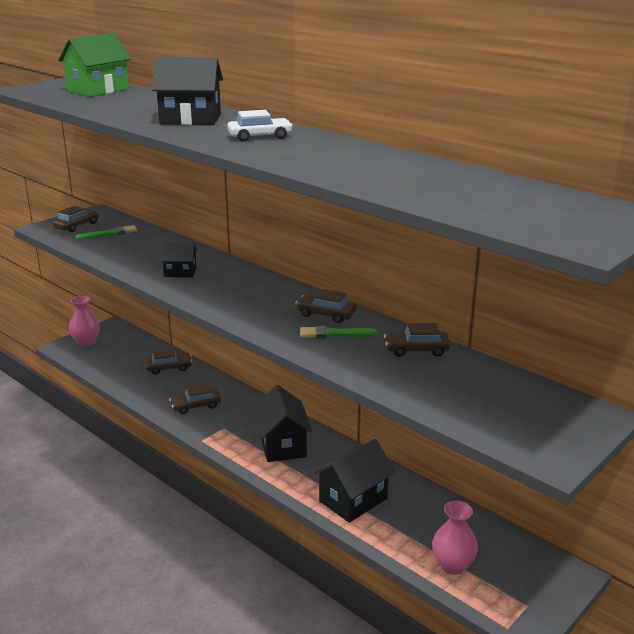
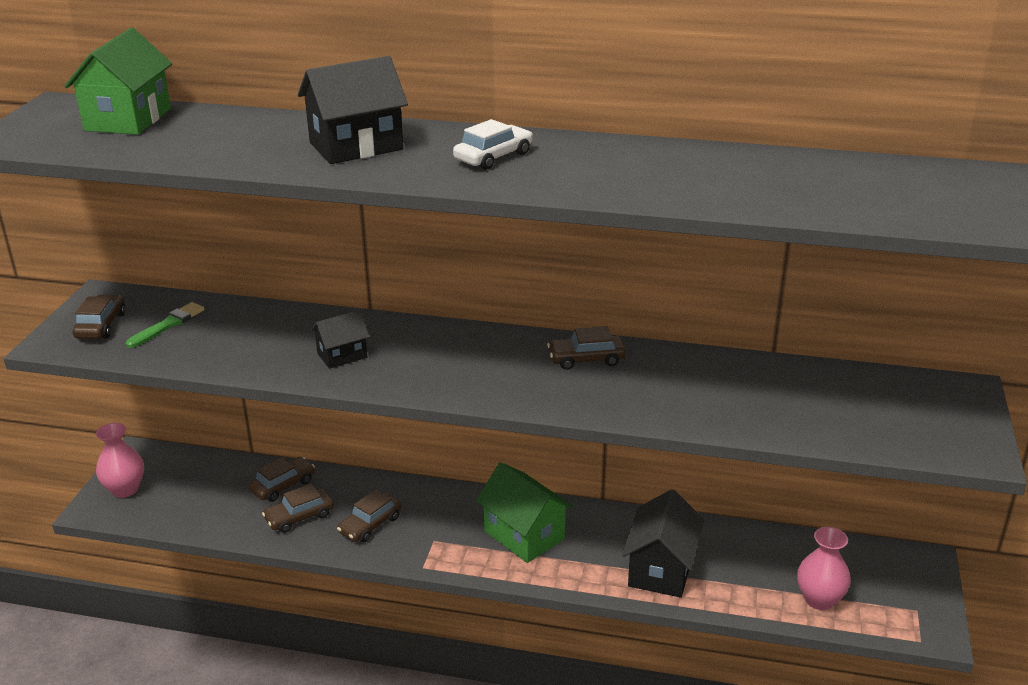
camera: 30 degrees left, 5 degrees up
(282, 445) = (524, 535): black house -> green house
(334, 334) = (625, 382): green brush -> none
(416, 350) = (729, 372): brown car -> brown car (299, 517)

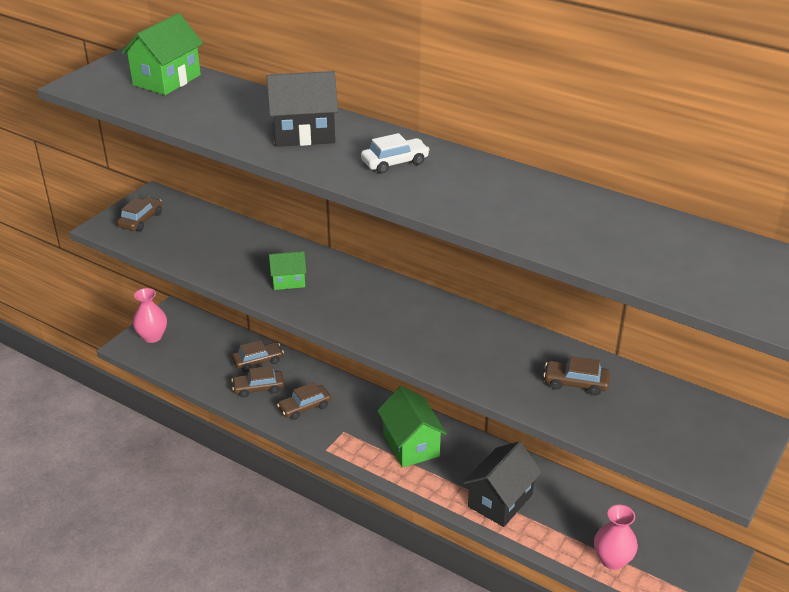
camera: 20 degrees right, 5 degrees up
(168, 325) = (184, 229): green brush -> none
(342, 355) = (288, 281): black house -> green house
(586, 359) = (463, 326): brown car -> brown car (576, 383)

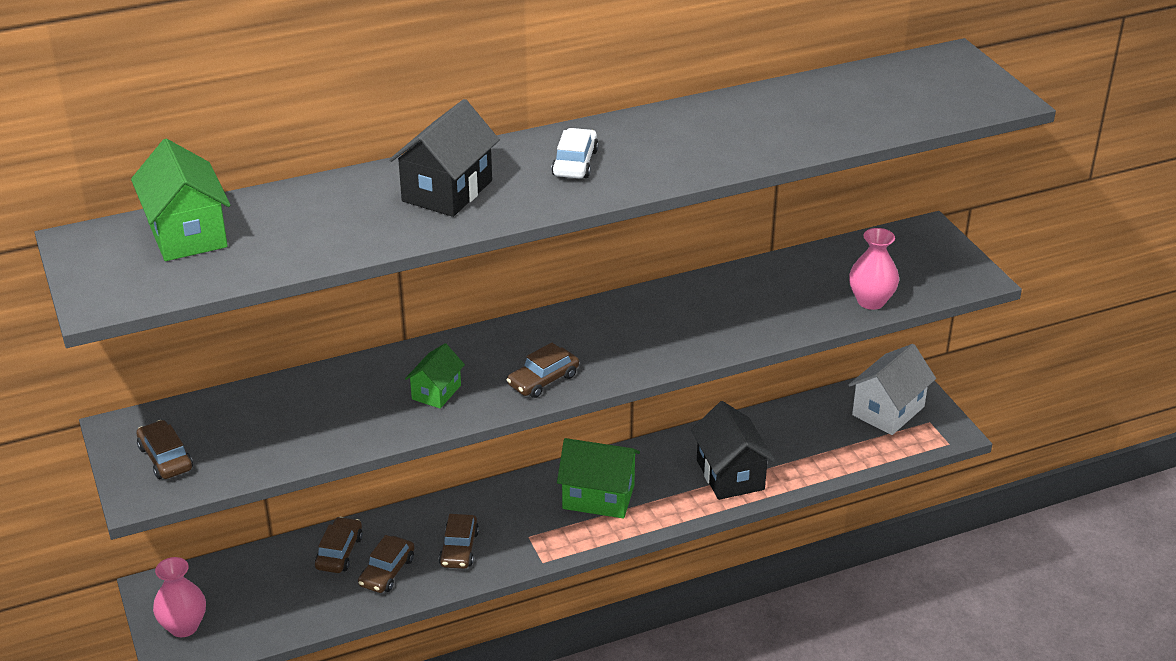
camera: 55 degrees left, 0 degrees up
(576, 383) = (788, 290): brown car -> brown car (543, 380)
(612, 560) = (860, 444): pink vase -> pink vase (871, 301)
(671, 559) = (888, 411): none -> white house

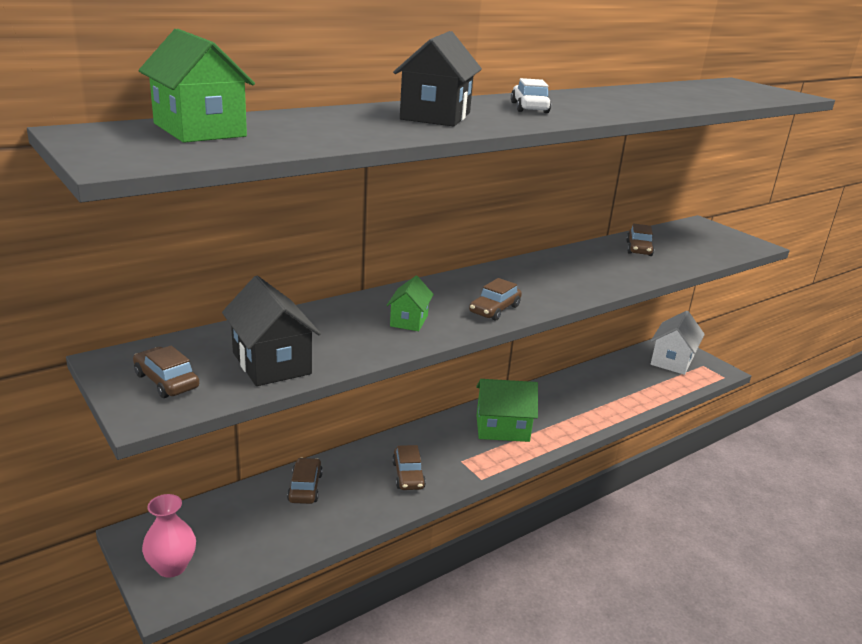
camera: 15 degrees left, 10 degrees down
(387, 572) = (353, 499): brown car -> brown car (638, 249)
(730, 475) = (591, 406): black house -> black house (271, 363)
(871, 301) = (699, 258): pink vase -> none

